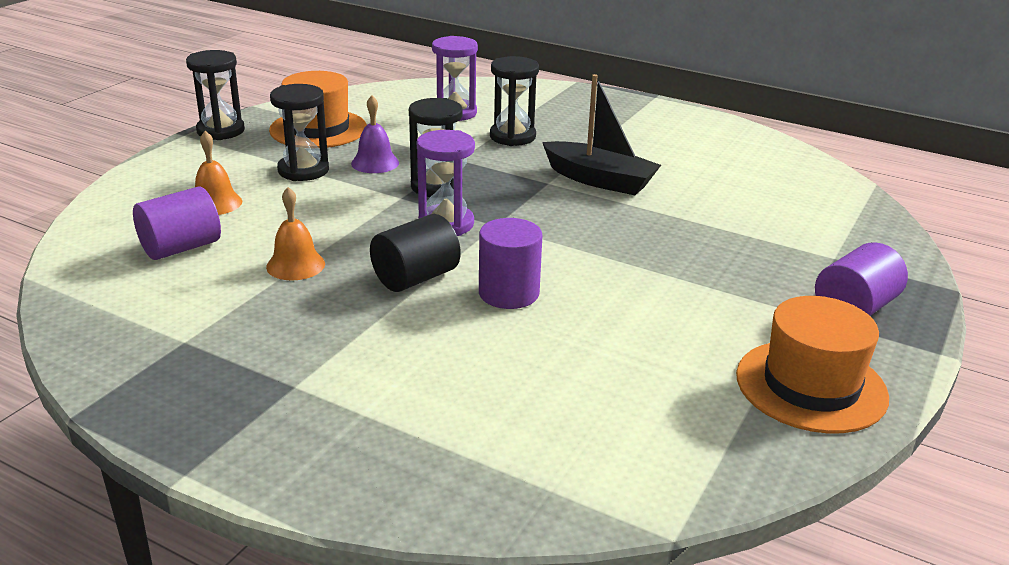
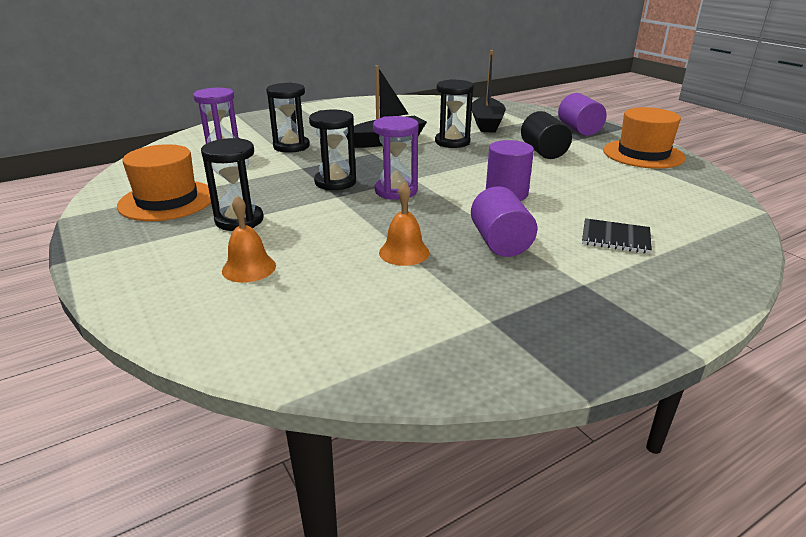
camera: 60 degrees left, 0 degrees up
(181, 248) = (319, 298): purple cylinder -> purple cylinder (500, 243)
(221, 131) = (92, 241): black hourglass -> black hourglass (452, 142)
(375, 163) = (266, 193): purple bell -> none
(415, 278) = (463, 215): black cylinder -> black cylinder (543, 152)
(437, 394) = (615, 238): none -> black notebook
(769, 228) = (486, 123): none -> black boat

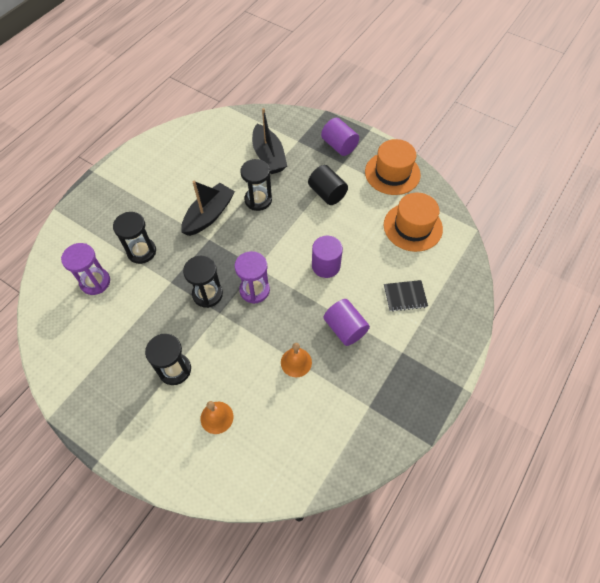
camera: 25 degrees left, 30 degrees up
(167, 200) = (106, 366): orange hat -> orange hat (412, 227)

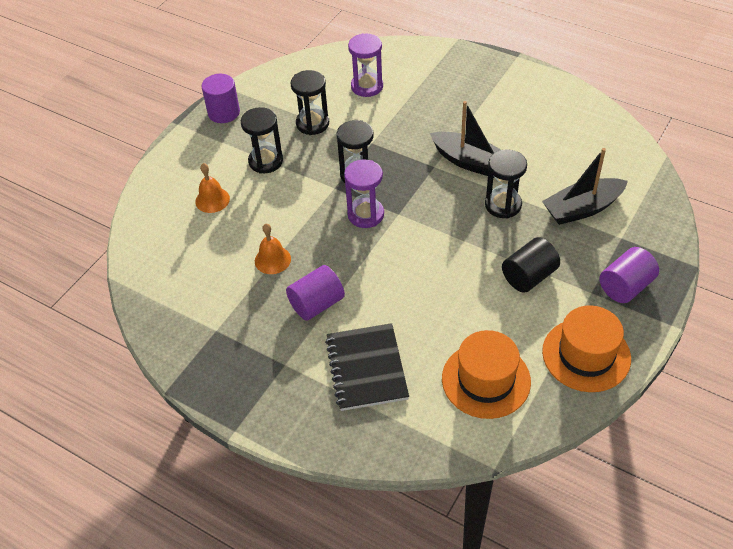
camera: 90 degrees right, 10 degrees down
(141, 251) = (409, 114): black hourglass -> black hourglass (312, 123)
(326, 265) = (407, 281): purple cylinder -> purple cylinder (224, 112)
(405, 296) = (366, 368): black notebook -> black notebook, size x1.67

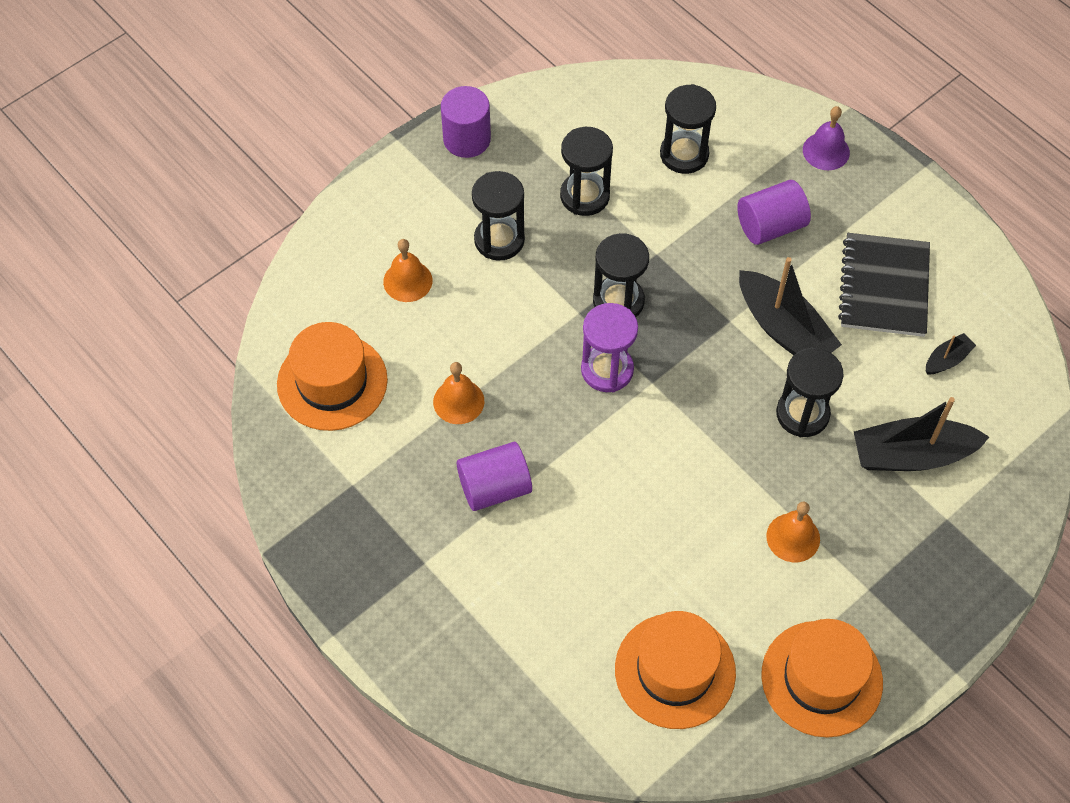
camera: 15 degrees right, 10 degrees up
(180, 272) = (332, 382): none -> orange hat
(366, 368) = (527, 603): black notebook -> black notebook (884, 287)
(367, 86) = (684, 154): purple hourglass -> black hourglass
(454, 63) = (826, 151): none -> purple bell
(529, 276) = (793, 537): black cylinder -> orange bell
(579, 151) = (947, 359): none -> black boat
(625, 286) = (919, 595): purple cylinder -> purple cylinder (770, 226)

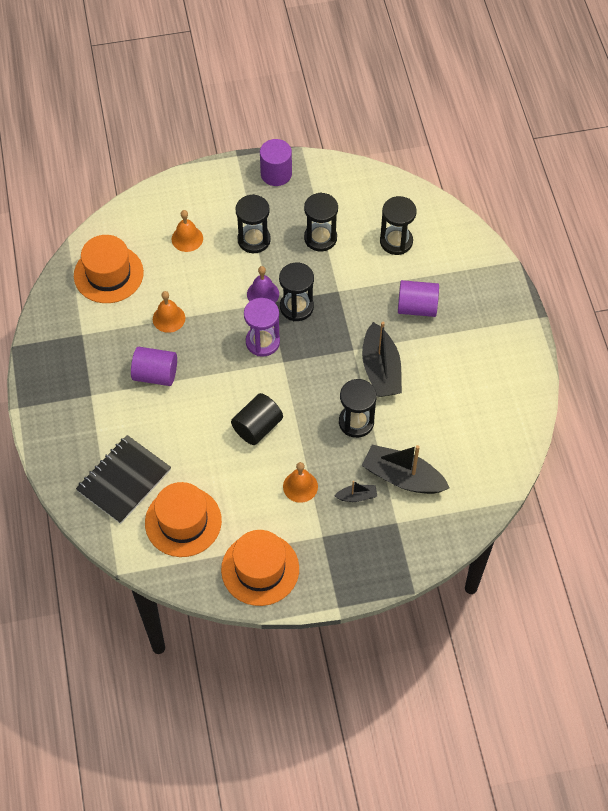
camera: 30 degrees right, 0 degrees up
(681, 487) = (257, 427): none -> black cylinder
(826, 151) = (483, 279): purple bell -> purple bell (263, 294)
(884, 287) = (458, 375): black notebook -> black notebook (124, 480)
(947, 359) = (465, 435): black boat -> black boat (357, 496)

